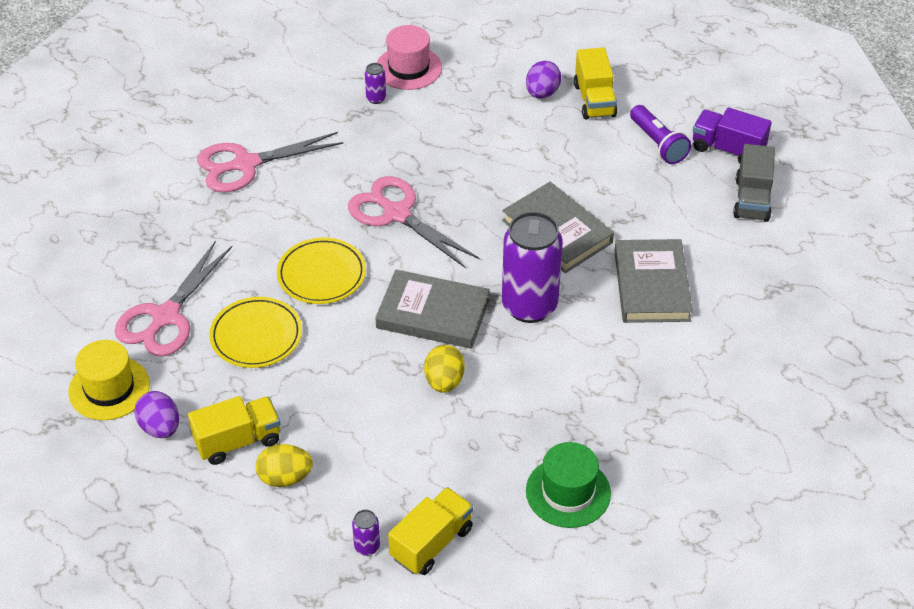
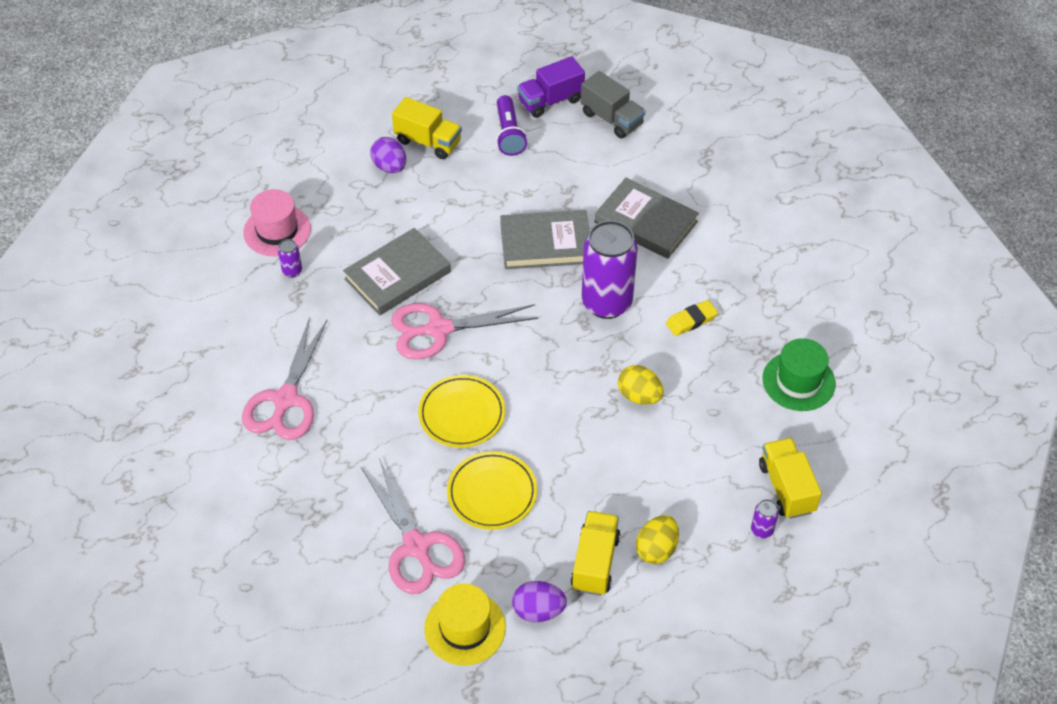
camera: 55 degrees left, 5 degrees up
(433, 314) = (565, 365): grey book -> grey book (398, 275)
(566, 375) = (691, 320): none -> yellow eraser
(658, 144) = (509, 134): purple flashlight -> purple flashlight turned 75 degrees clockwise

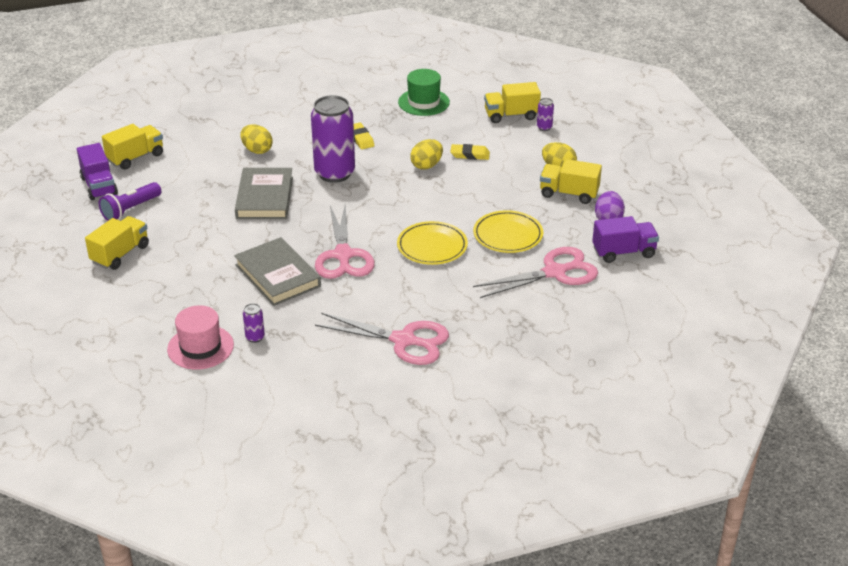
camera: 85 degrees left, 15 degrees down
(390, 167) = (143, 277): purple egg -> none
(465, 628) = (623, 252): yellow hat -> purple truck
(509, 134) = (130, 210): purple flashlight -> purple flashlight turned 135 degrees clockwise
(612, 119) = (135, 157): grey truck -> yellow truck
(645, 222) = (257, 150): grey book -> yellow egg
(673, 442) = (470, 155): none -> yellow eraser

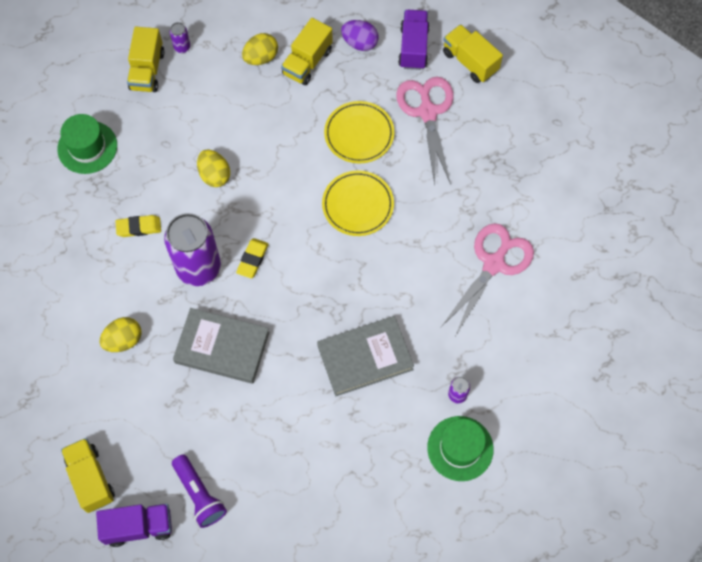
camera: 75 degrees left, 30 degrees up
(120, 254) = (282, 513): yellow truck -> yellow truck (470, 61)
(200, 347) = (460, 448): pink hat -> green hat
(343, 255) = (349, 289): pink scissors -> none
(470, 155) = (209, 129): yellow eraser -> yellow eraser (252, 259)

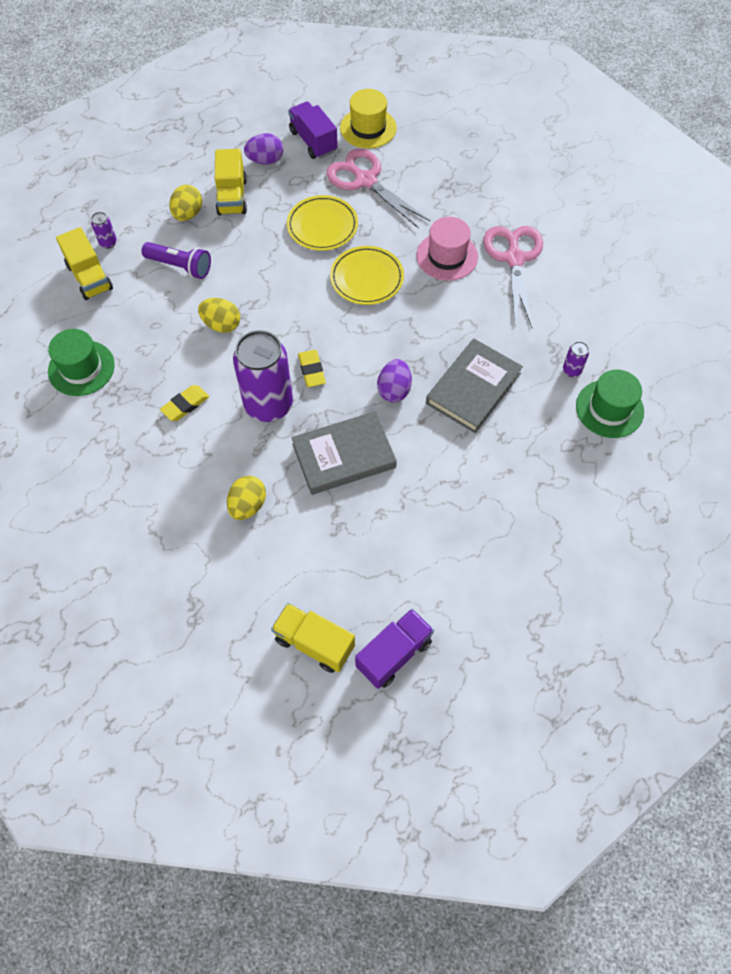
camera: 35 degrees left, 5 degrees down
(199, 494) = (426, 589): purple flashlight -> purple flashlight (180, 266)
(302, 318) = (394, 390): none -> purple egg
(439, 226) = (447, 256): none -> pink hat
(470, 61) = (368, 128): yellow truck -> yellow hat

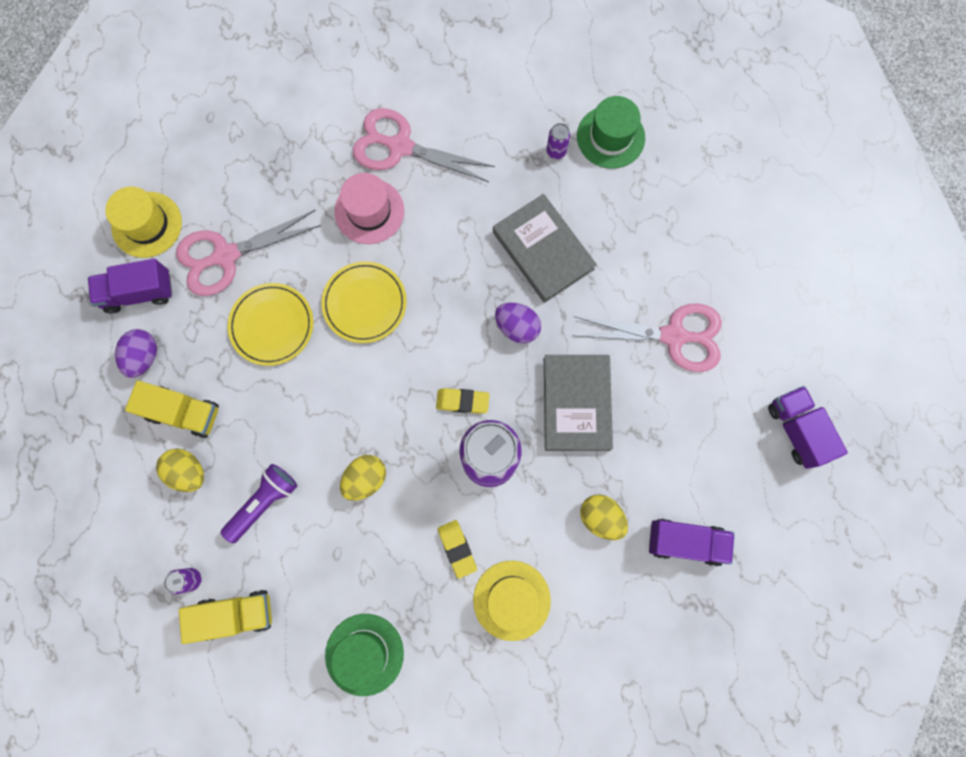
camera: 70 degrees left, 15 degrees up
(154, 458) = (511, 600): none -> yellow hat
(249, 582) = (685, 541): none -> purple truck
(314, 643) = (765, 499): yellow truck -> none
(440, 517) = (673, 336): none -> pink scissors

